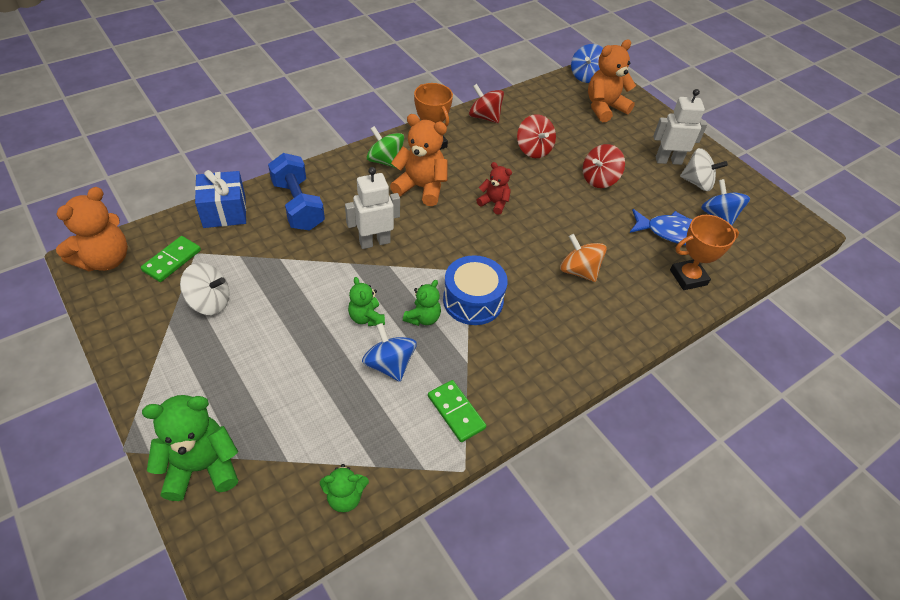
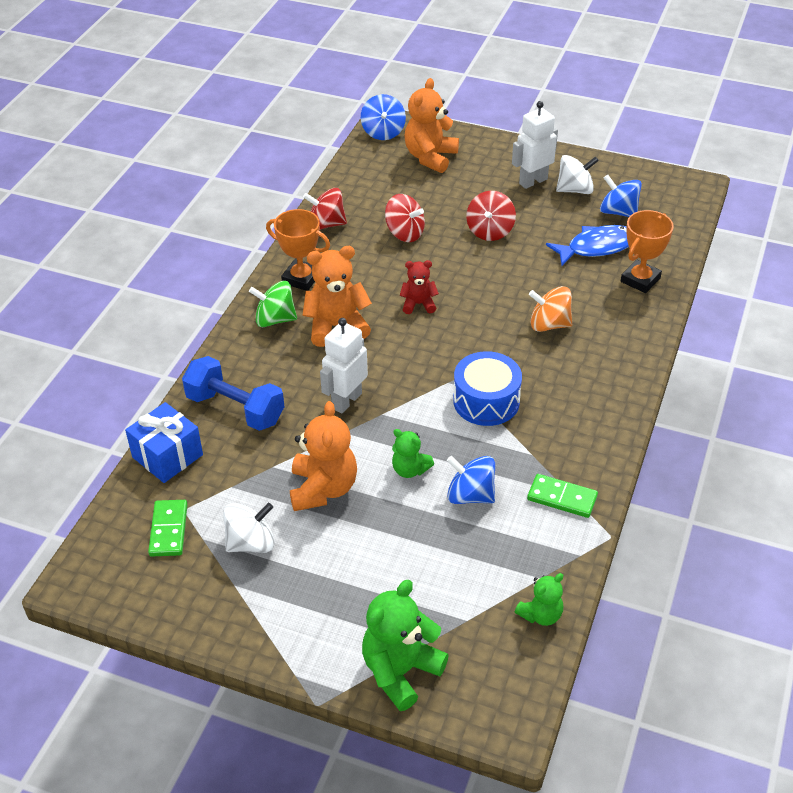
camera: 30 degrees left, 5 degrees down
(105, 260) = (98, 569): orange teddy bear -> orange teddy bear (323, 489)
(423, 318) = (459, 441): green teddy bear -> none

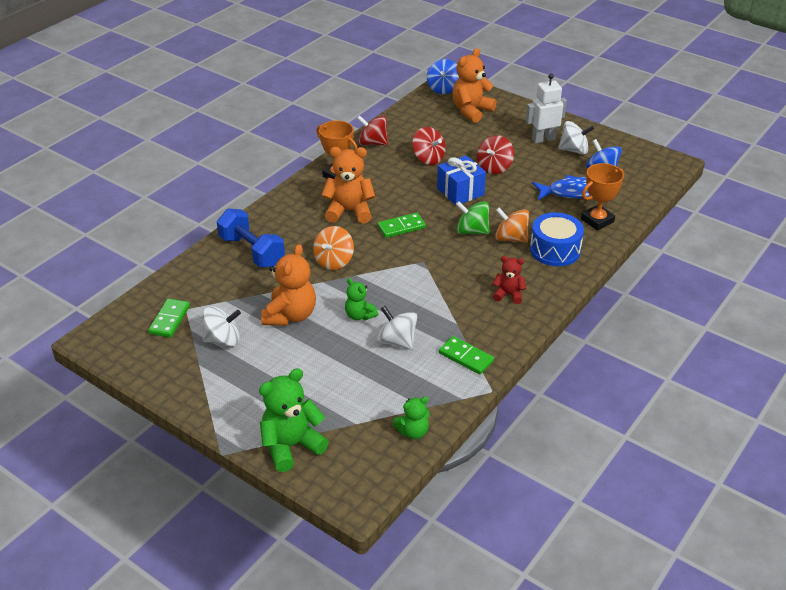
camera: 15 degrees right, 5 degrees down
(167, 456) = (190, 272): blue gift -> blue gift (460, 192)
(275, 319) = (306, 199): green spinning top -> green spinning top (472, 231)
(346, 400) = (334, 261): white robot -> orange spinning top
(410, 336) = (401, 227): none -> green domino
(418, 304) = (417, 207): red teddy bear -> red teddy bear (508, 294)
(470, 495) = (397, 341): blue spinning top -> white spinning top
(486, 401) = (438, 281): blue drum -> blue drum (555, 250)

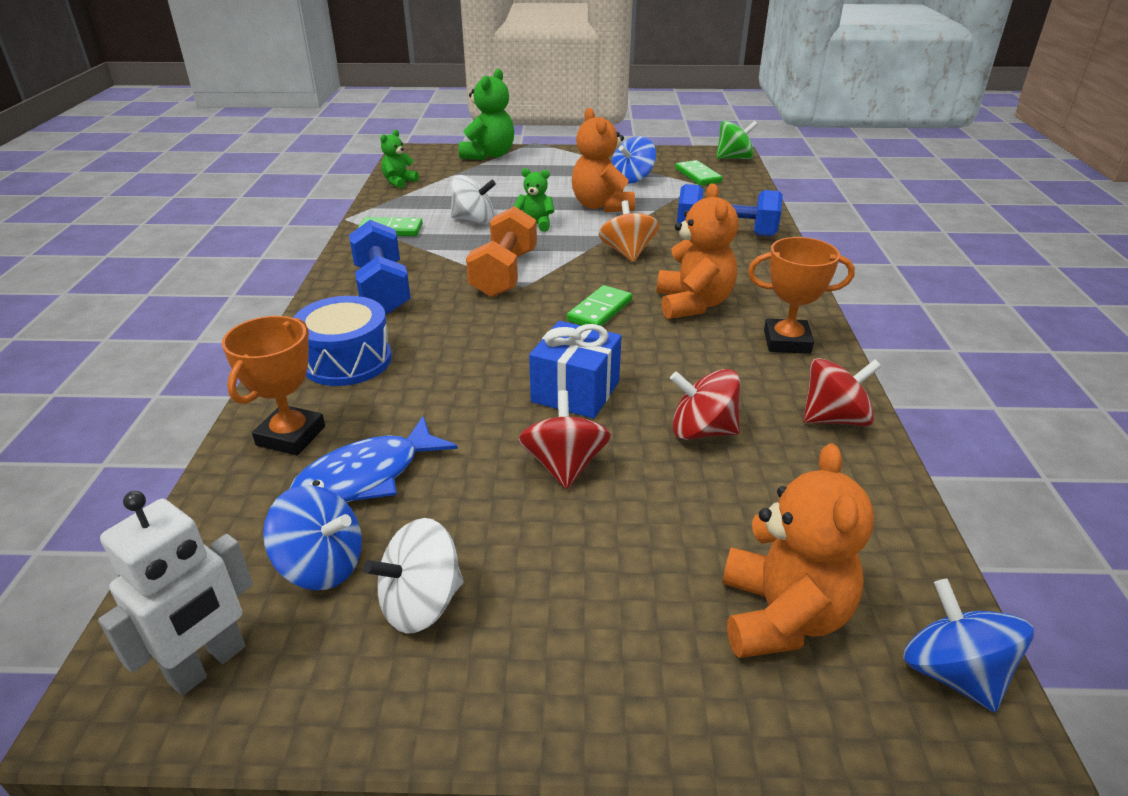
camera: 145 degrees right, 5 degrees down
(223, 340) = (632, 179): white spinning top -> blue spinning top
(349, 211) = (693, 304): orange teddy bear -> orange teddy bear turned 60 degrees counterclockwise
(425, 276) = (504, 274): none -> orange dumbbell
(472, 231) = (496, 341): green spinning top -> green spinning top (734, 158)
(508, 294) = (382, 289): red teddy bear -> blue dumbbell
(510, 238) = (429, 352): orange spinning top -> none
(543, 139) = (522, 604): white robot -> white robot (208, 664)

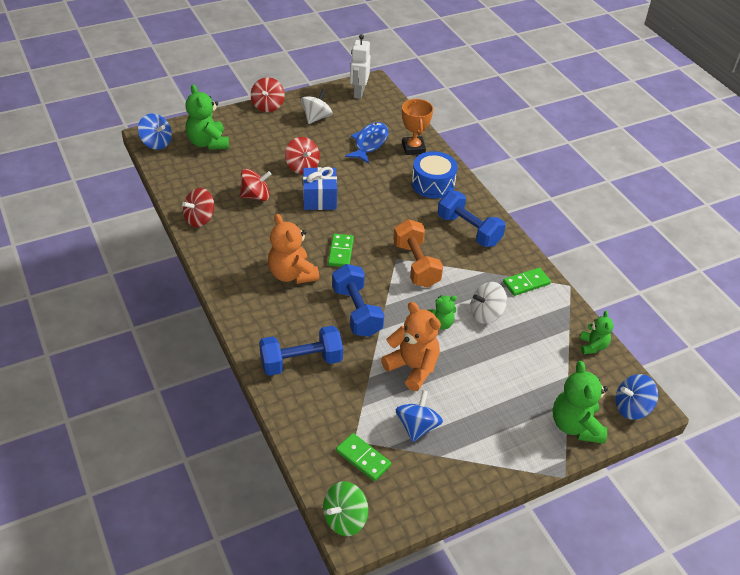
camera: 150 degrees right, 10 degrees up
(322, 565) = (354, 118): blue spinning top -> blue spinning top (631, 407)
(532, 715) = (268, 106): none -> red spinning top
(627, 253) = (357, 311): orange spinning top -> blue dumbbell
(781, 616) = (208, 143): orange teddy bear -> green teddy bear
(787, 342) = (231, 260): orange trophy -> none

